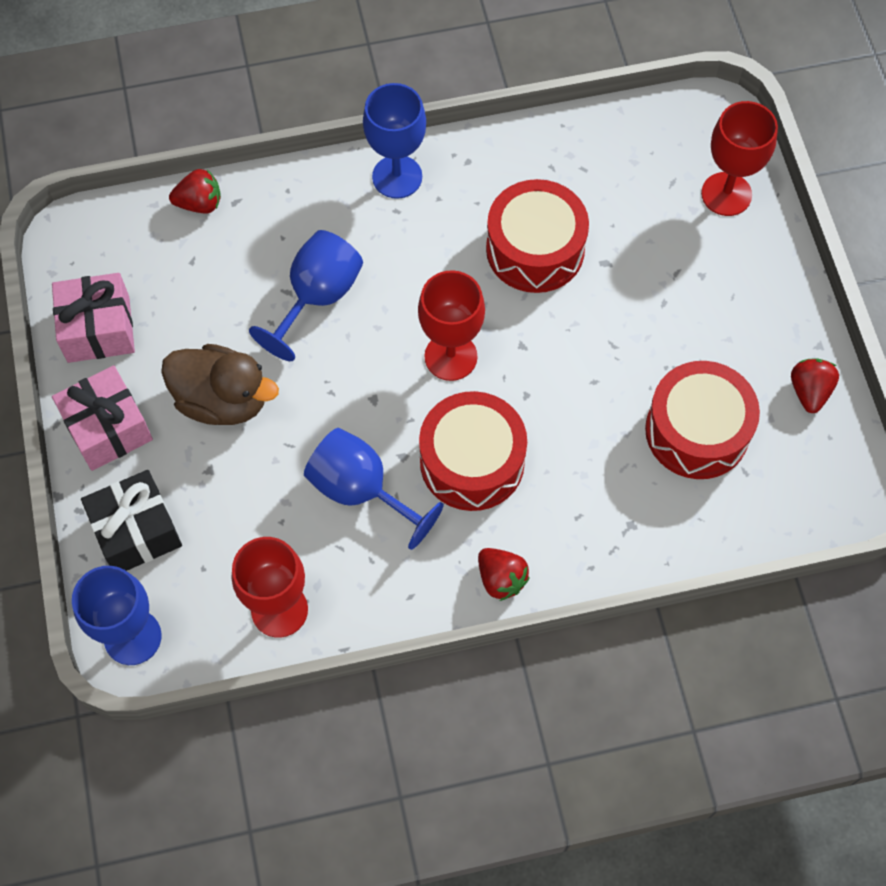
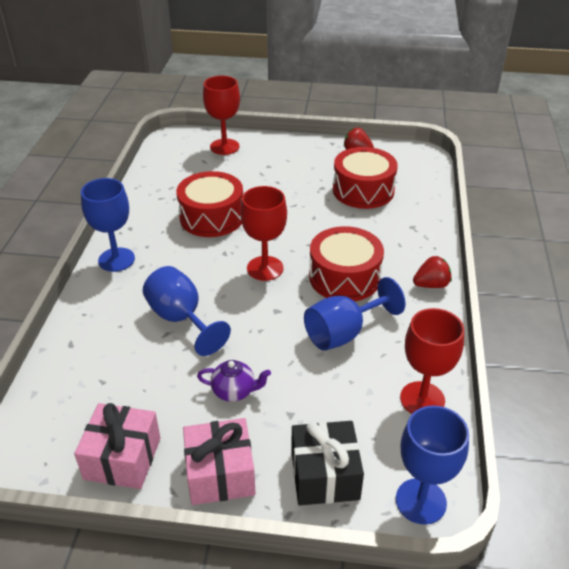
camera: 70 degrees left, 25 degrees down
(200, 203) = (55, 364): red strawberry -> none
(222, 400) = (234, 391): brown duck -> purple teapot

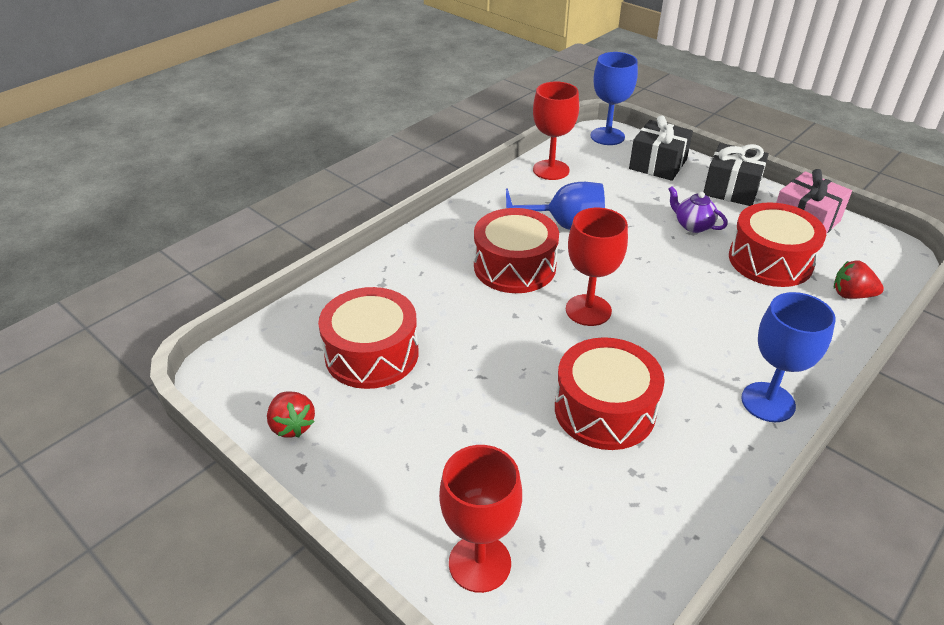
camera: 145 degrees left, 0 degrees up
(145, 381) = (770, 260): none -> red drum
(181, 319) = (713, 297): blue goblet -> none
(220, 474) = (731, 189): pink gift -> black gift
(431, 285) = (443, 227): red strawberry -> red strawberry (851, 295)

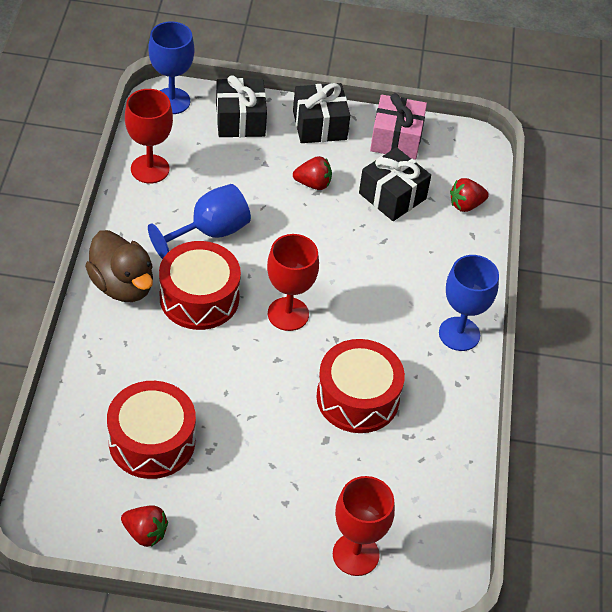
camera: 40 degrees left, 10 degrees up
(456, 234) = (122, 285): none -> brown duck
(693, 225) = (313, 184): purple teapot -> red strawberry
(770, 260) = (392, 196): red drum -> black gift

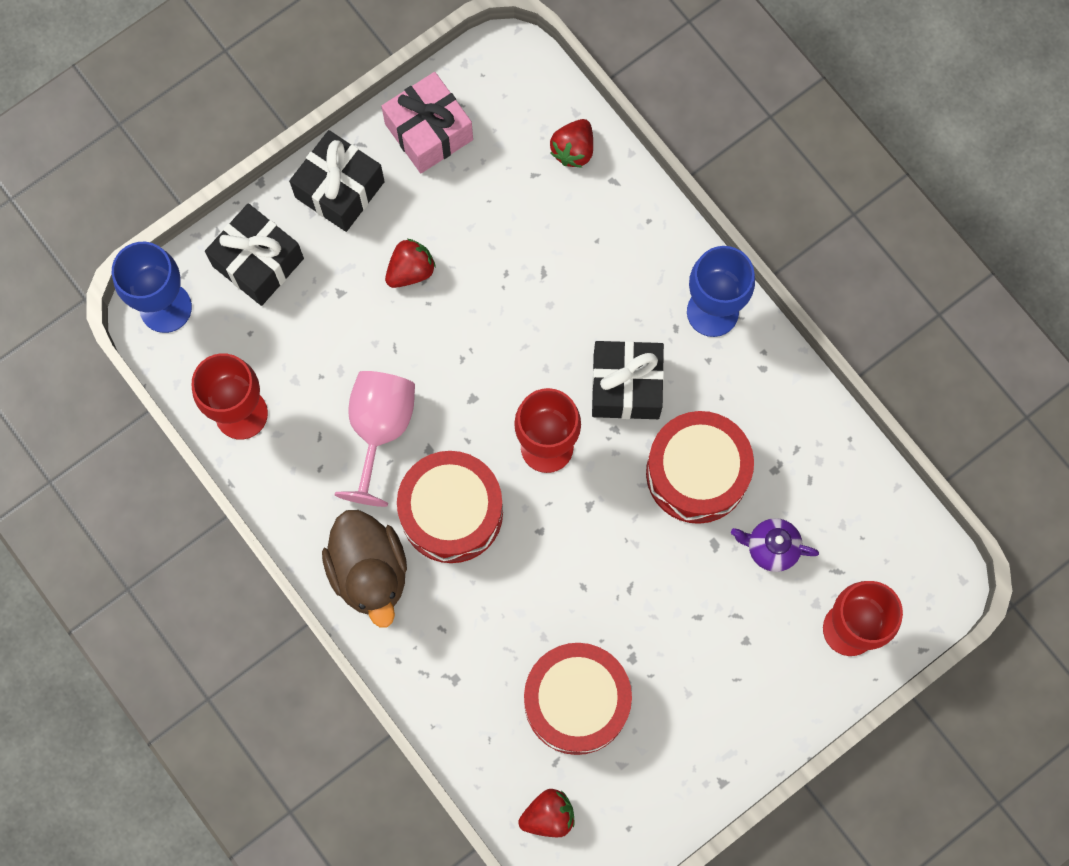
camera: 40 degrees left, 25 degrees up
(122, 285) = (369, 572): brown duck -> brown duck turned 60 degrees clockwise
(145, 533) = (668, 791): red strawberry -> red strawberry (548, 815)
(210, 232) = (380, 429): blue goblet -> pink goblet
(357, 471) = (771, 548): none -> purple teapot
(392, 196) = (497, 209): black gift -> black gift (626, 386)

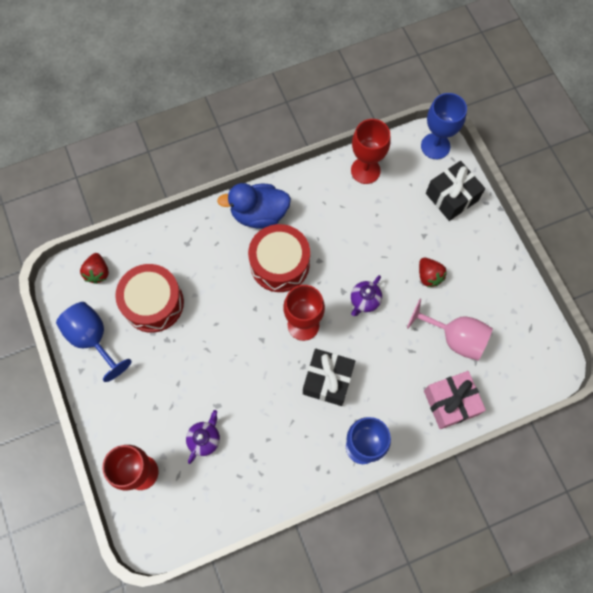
camera: 105 degrees right, 5 degrees down
(339, 189) = (487, 249): black gift -> none
(369, 572) = (259, 214): brown duck -> blue duck
(380, 429) = (338, 238): pink goblet -> pink goblet (455, 337)
(429, 132) = (515, 307): pink gift -> pink gift (450, 402)
(480, 361) = (364, 301): none -> purple teapot
(573, 150) = (487, 390): red strawberry -> none
(664, 782) = (93, 338): none -> blue goblet
(697, 473) = (263, 407): red drum -> none

